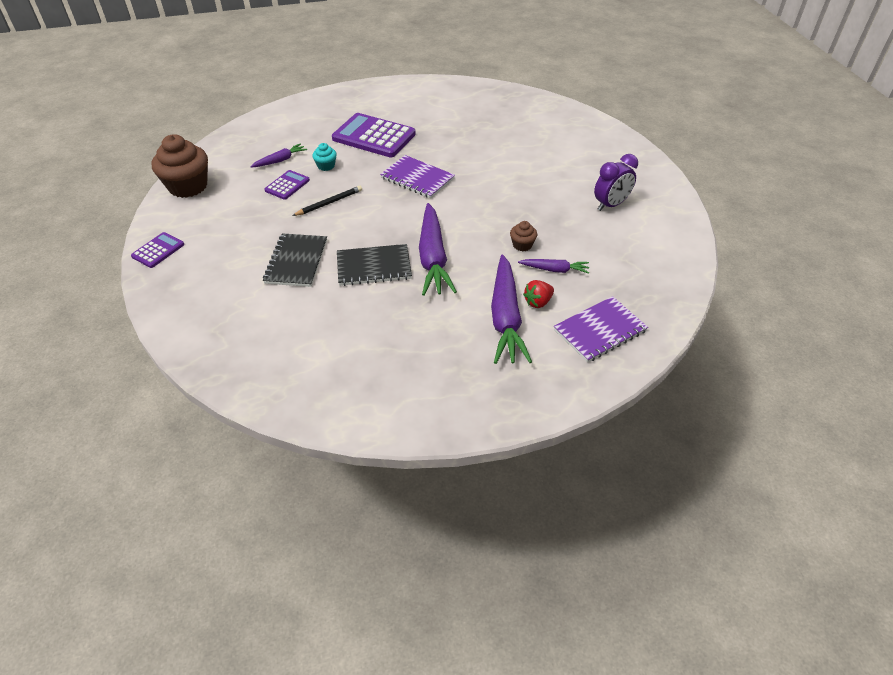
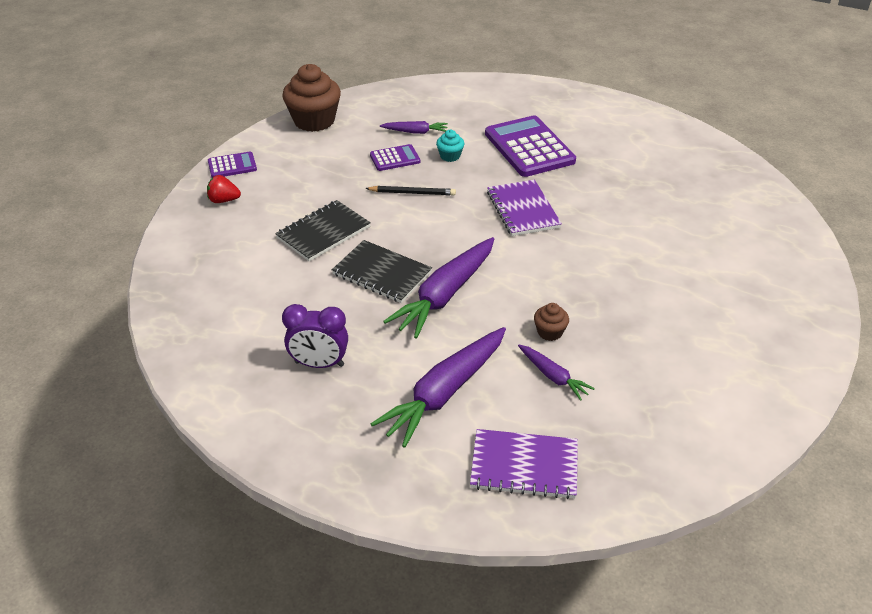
camera: 40 degrees right, 5 degrees down
(538, 302) = (495, 398): red strawberry -> red strawberry (224, 200)
(610, 205) = (706, 345): purple clock -> purple clock (319, 364)

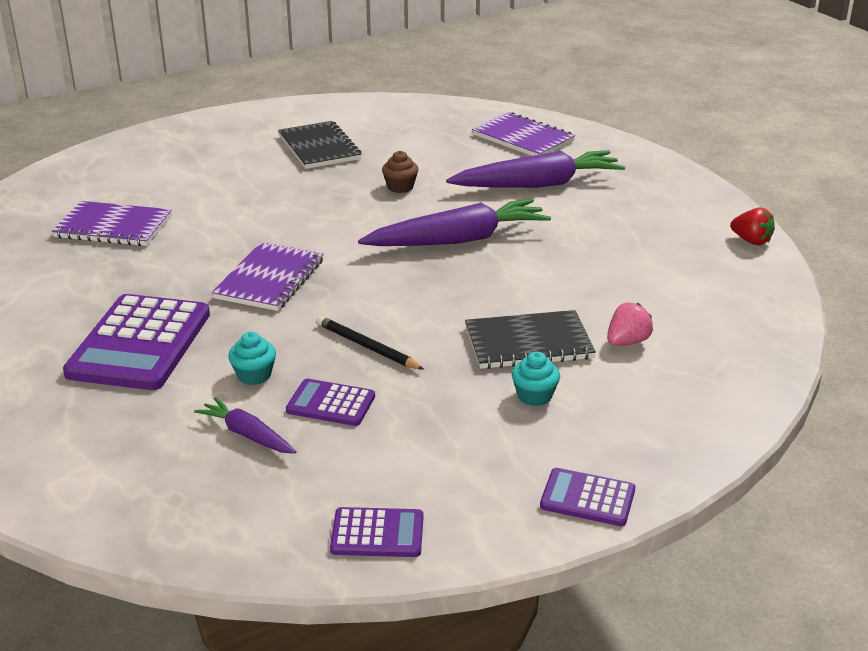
camera: 145 degrees left, 10 degrees down
(224, 200) = (635, 440): red strawberry -> red strawberry (751, 241)
(263, 258) = (627, 342): none -> pink strawberry
(294, 202) = (534, 396): none -> turquoise cupcake
(314, 121) = (377, 534): brown cupcake -> purple calculator
(319, 364) = (632, 234): purple clock -> none
(382, 273) = (502, 278): black notebook -> black notebook (319, 147)
(553, 376) = (438, 165): purple carrot -> none
(673, 204) = (113, 227): none -> purple notebook

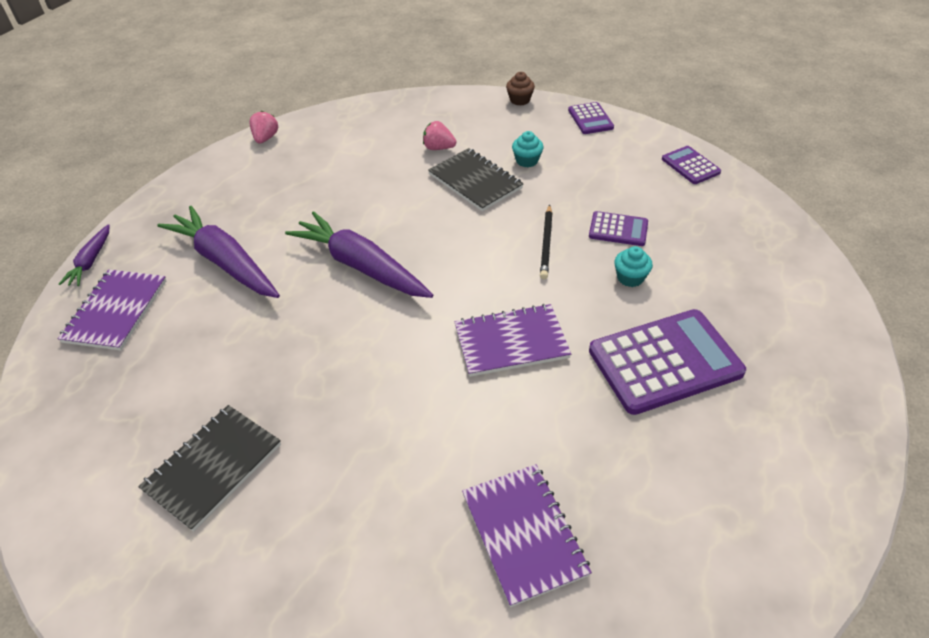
camera: 120 degrees left, 15 degrees up
(247, 434) = (683, 247): purple carrot -> purple carrot (91, 261)
(331, 403) = (618, 229): purple calculator -> purple calculator turned 60 degrees counterclockwise
(400, 187) = (281, 347): brown cupcake -> brown cupcake (519, 100)
(751, 241) = (266, 138): red strawberry -> pink strawberry

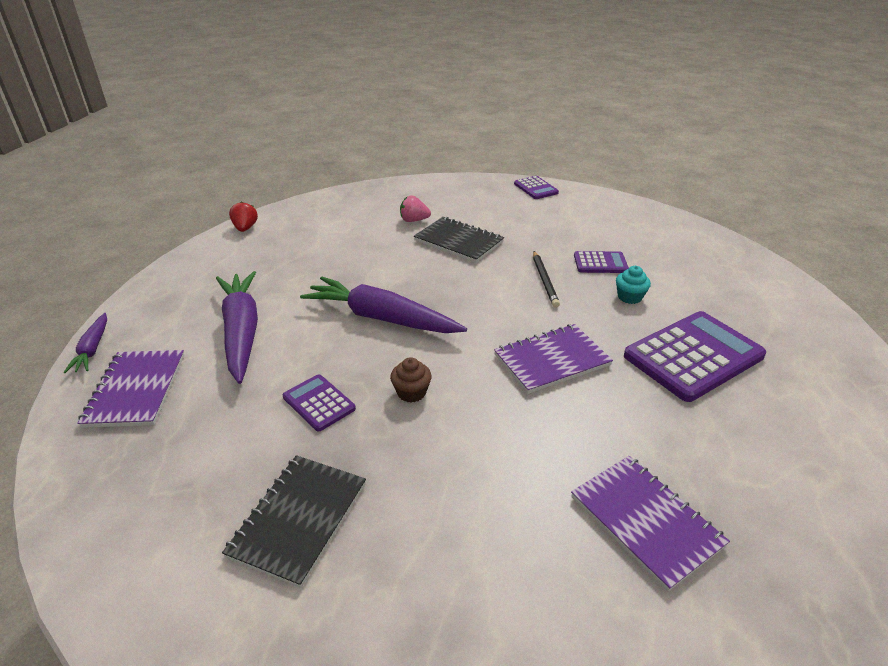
camera: 15 degrees left, 10 degrees down
(225, 262) = (241, 331): purple carrot -> purple carrot turned 45 degrees clockwise
(266, 138) = (245, 228): pink strawberry -> red strawberry
(519, 100) = (469, 180): brown cupcake -> brown cupcake (411, 392)
(527, 161) = (497, 222): turquoise cupcake -> none
(690, 166) = (634, 212): purple calculator -> purple calculator (319, 403)

